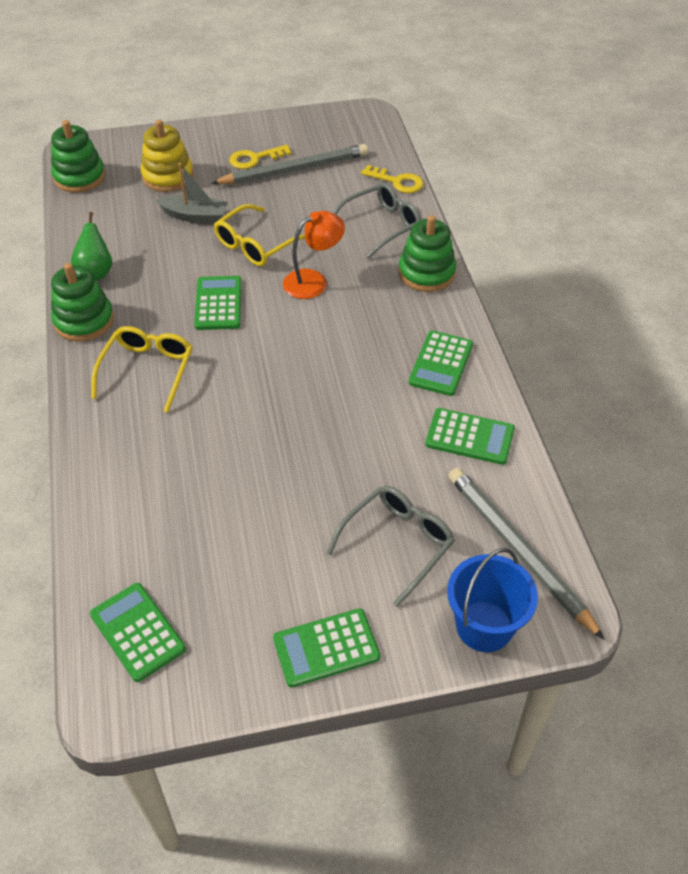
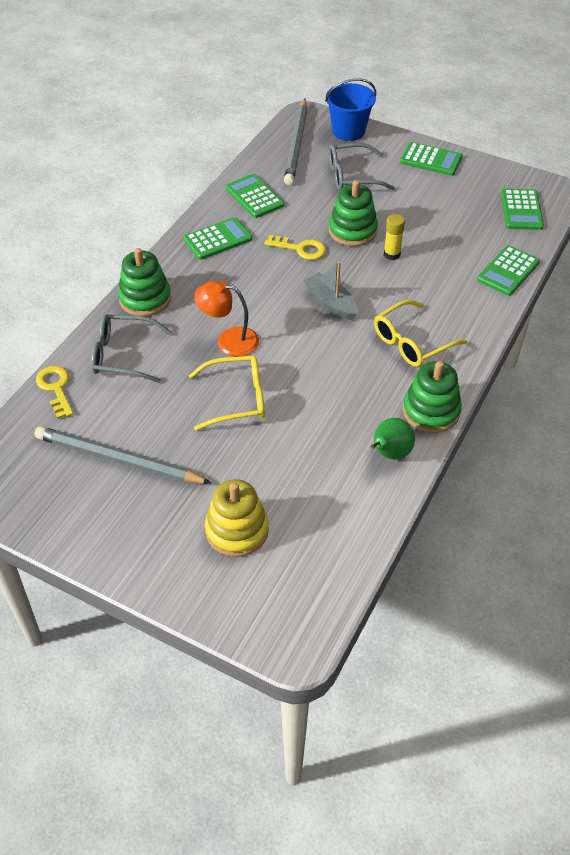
camera: 140 degrees left, 0 degrees up
(79, 177) = (322, 591): green stacking toy -> green stacking toy (352, 231)
(195, 216) = (256, 462): grey boat -> grey boat (331, 303)
(218, 303) = (316, 364): green calculator -> green calculator (508, 271)
(248, 457) = (392, 254): none -> yellow glue stick
(255, 159) = (136, 498): yellow key -> yellow key (300, 249)

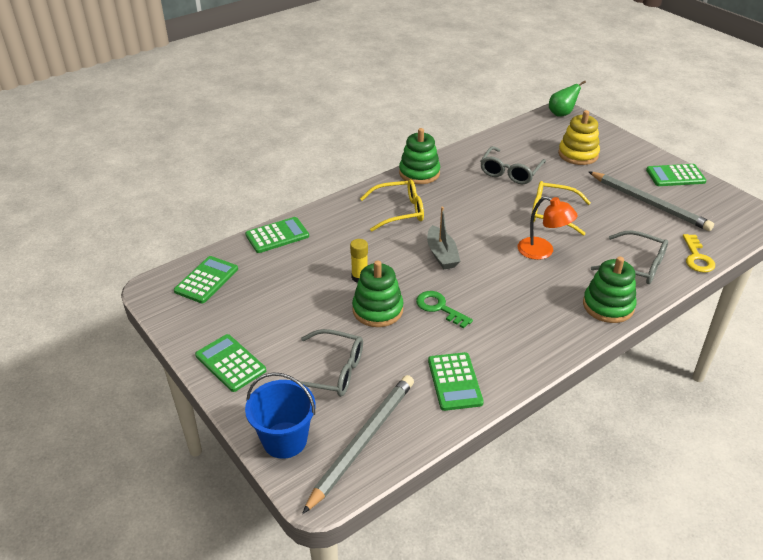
camera: 155 degrees left, 10 degrees down
(217, 239) = (517, 343): green calculator -> green calculator (675, 176)
(300, 249) = (439, 308): yellow key -> green key
(317, 455) = (510, 172): none -> grey glasses
(390, 453) = (462, 161): green pear -> green pear (561, 114)

